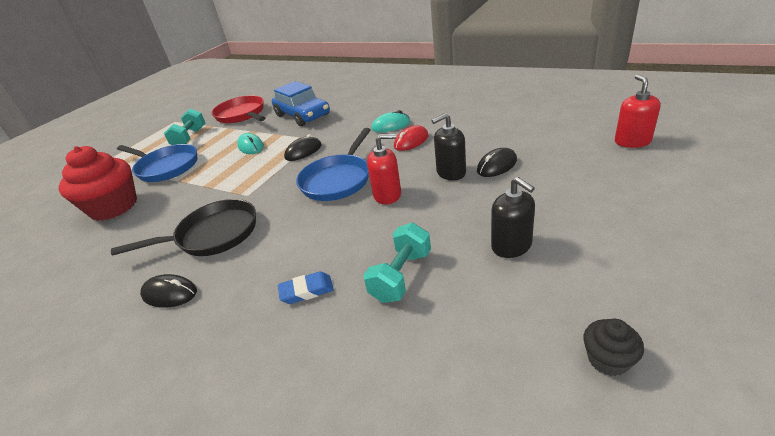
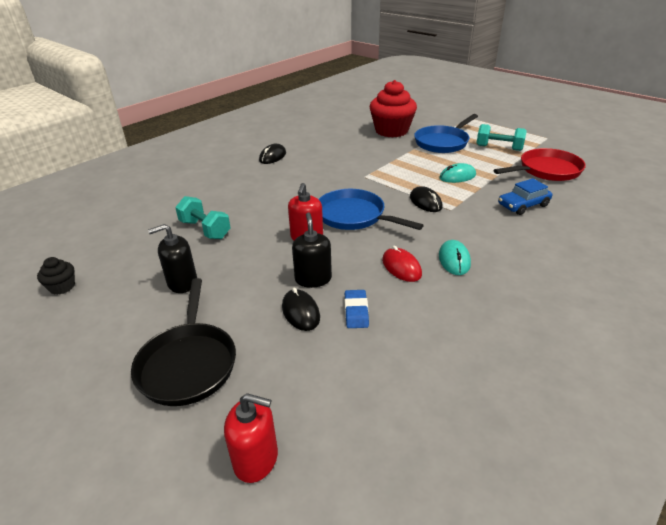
camera: 100 degrees right, 0 degrees up
(213, 235) = (321, 166): black pan -> black pan (188, 363)
(302, 115) = (523, 205): blue car -> blue car, size x0.64
(306, 291) = (229, 196): blue eraser -> blue eraser (356, 311)

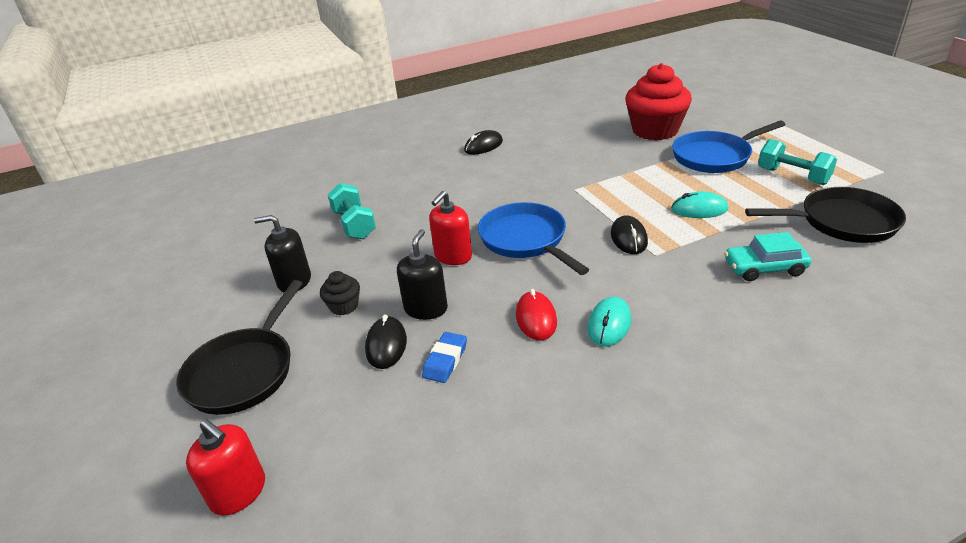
camera: 25 degrees right, 0 degrees up
(62, 287) = (190, 260): black cupcake -> black cupcake (344, 306)
(523, 205) = (764, 268): blue car -> turquoise car
(546, 170) = (841, 222): red pan -> black pan

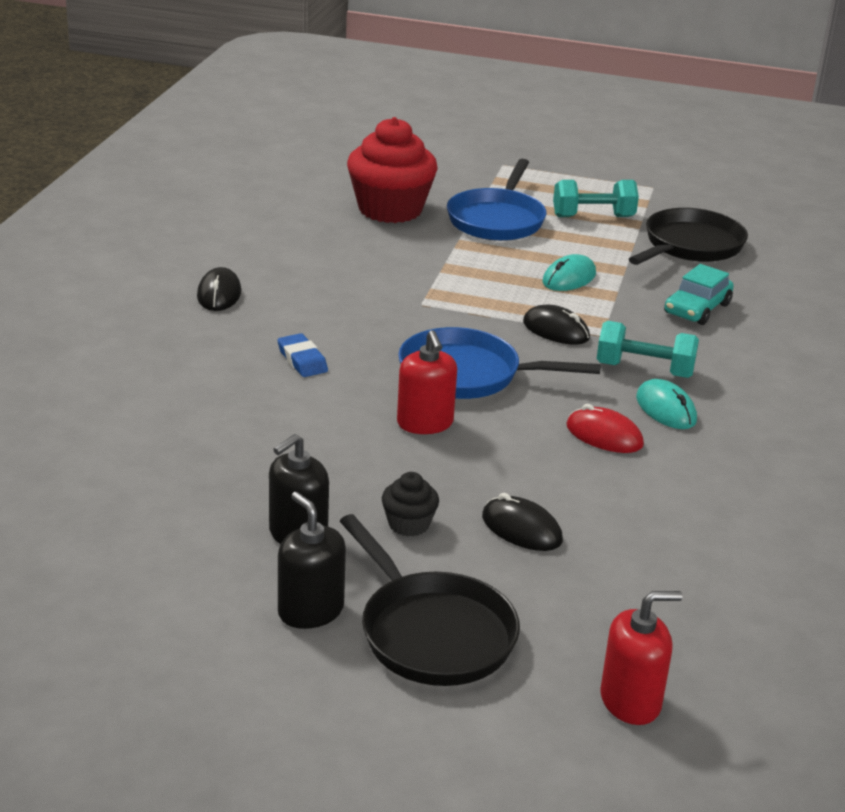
camera: 55 degrees left, 5 degrees down
(354, 224) = (240, 447): turquoise dumbbell -> turquoise dumbbell (644, 370)
(426, 309) = (495, 481): black soap dispenser -> black soap dispenser (310, 611)
(445, 360) = (595, 509): blue eraser -> blue eraser (302, 360)

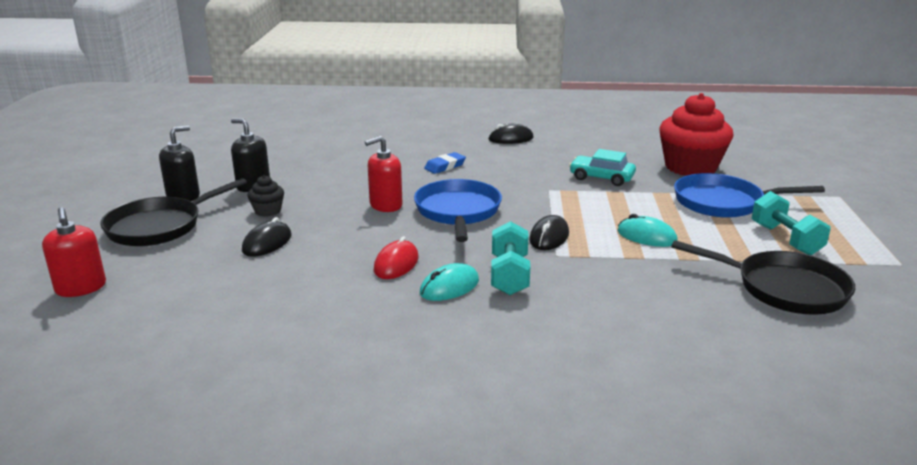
camera: 80 degrees right, 5 degrees down
(697, 309) = (647, 296): turquoise car -> turquoise car (601, 178)

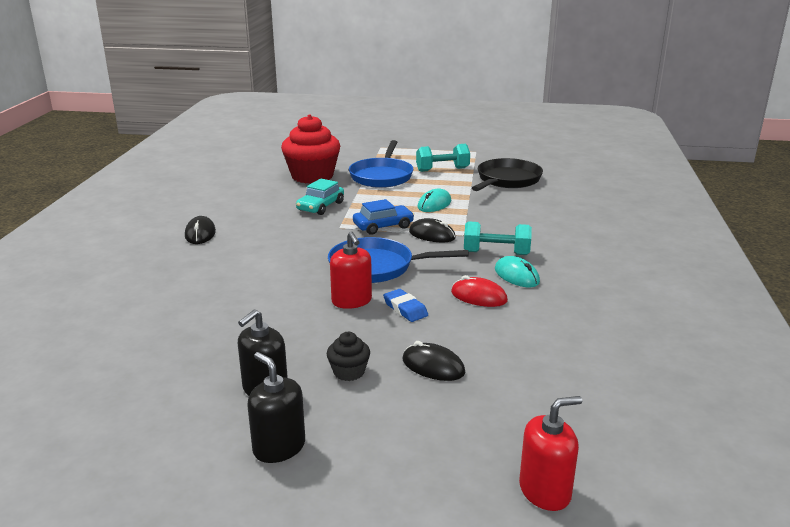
camera: 85 degrees left, 0 degrees up
(160, 226) = (378, 453): black pan -> none
(445, 166) = (260, 269): blue eraser -> blue eraser (405, 309)
(562, 210) = (383, 226): none -> blue car

